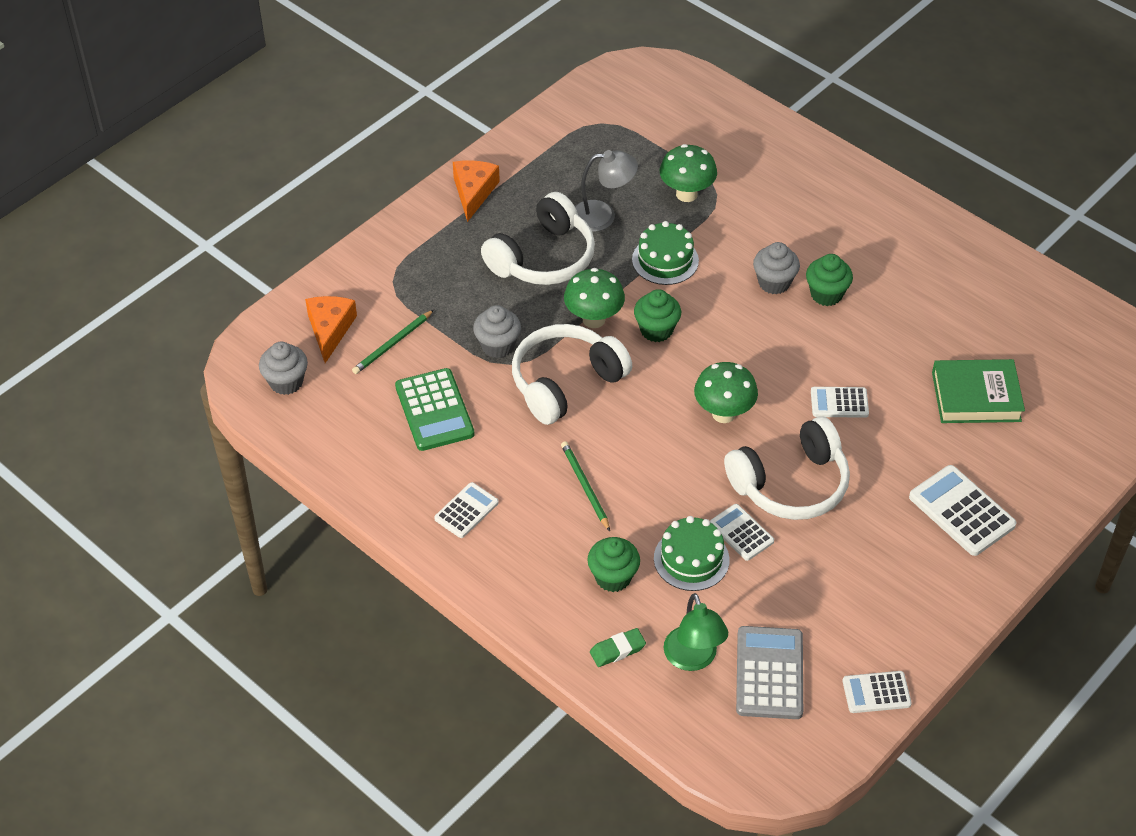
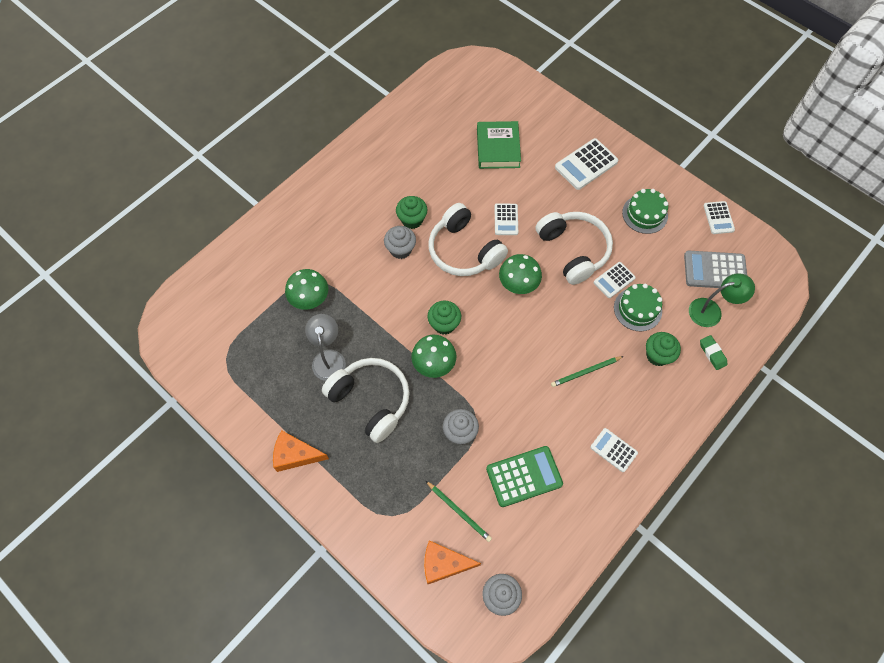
camera: 90 degrees left, 15 degrees up
(565, 382) = (494, 384): white headphones -> white headphones (464, 250)
(665, 260) = (376, 316): green cake -> green cake (645, 214)

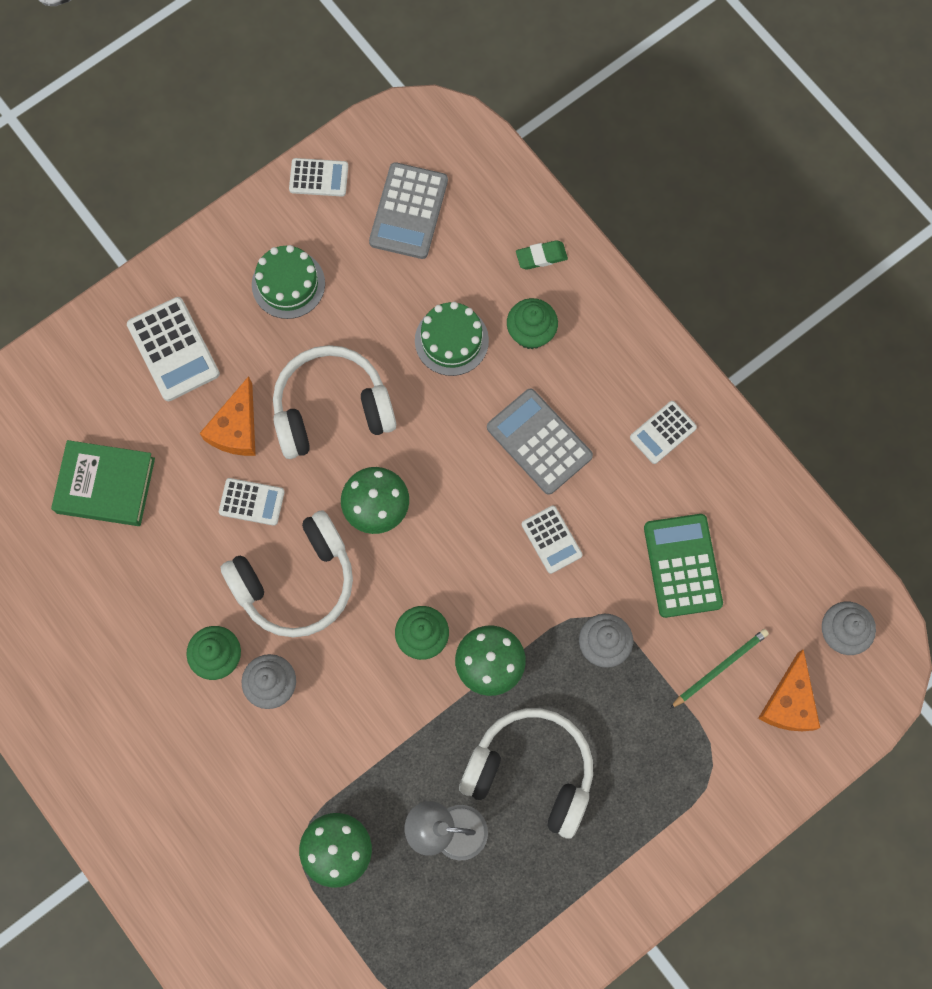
camera: 80 degrees left, 10 degrees up
(295, 455) = (600, 901): orange cheese -> orange cheese (236, 428)
(371, 400) = (531, 772): white headphones -> white headphones turned 60 degrees clockwise
(585, 372) = (539, 442): green pencil -> grey calculator
(614, 280) = (396, 361): white calculator -> white calculator (551, 539)
(711, 311) = (474, 237): green lamp -> none

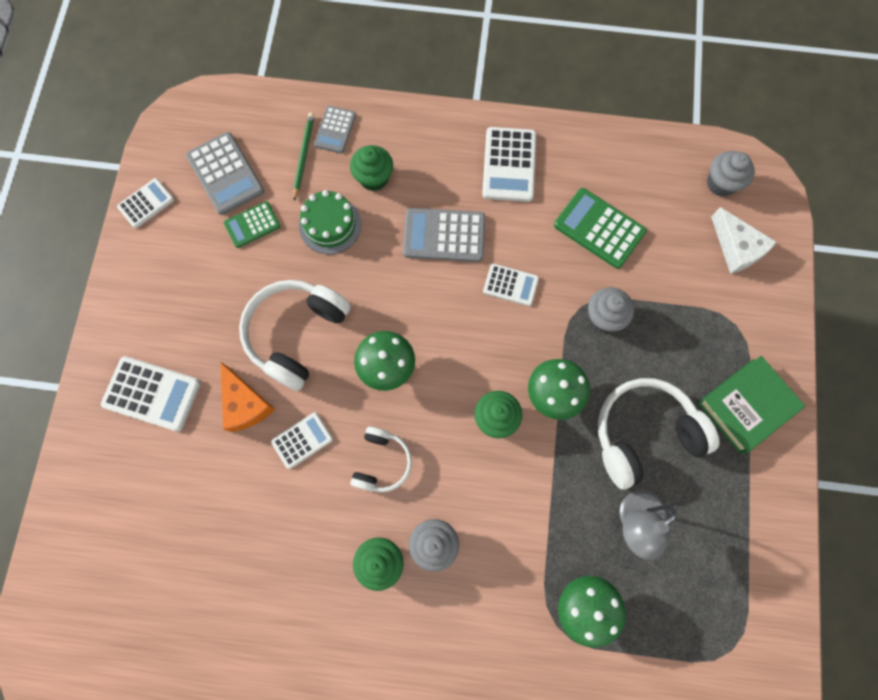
camera: 45 degrees left, 0 degrees up
(105, 485) = (191, 525): green book -> green book (746, 405)
(288, 284) = (190, 284): green cake -> none
(296, 581) = (382, 462): white headphones -> white headphones, size x0.57
(387, 279) = (252, 225): none -> green calculator
(541, 257) = (335, 130): green eraser -> grey calculator
(663, 432) = (509, 165): white calculator -> white calculator, size x1.62
(720, 668) = (680, 265): green pencil -> green pencil (303, 156)
(789, 702) = (736, 248): orange cheese -> white cheese

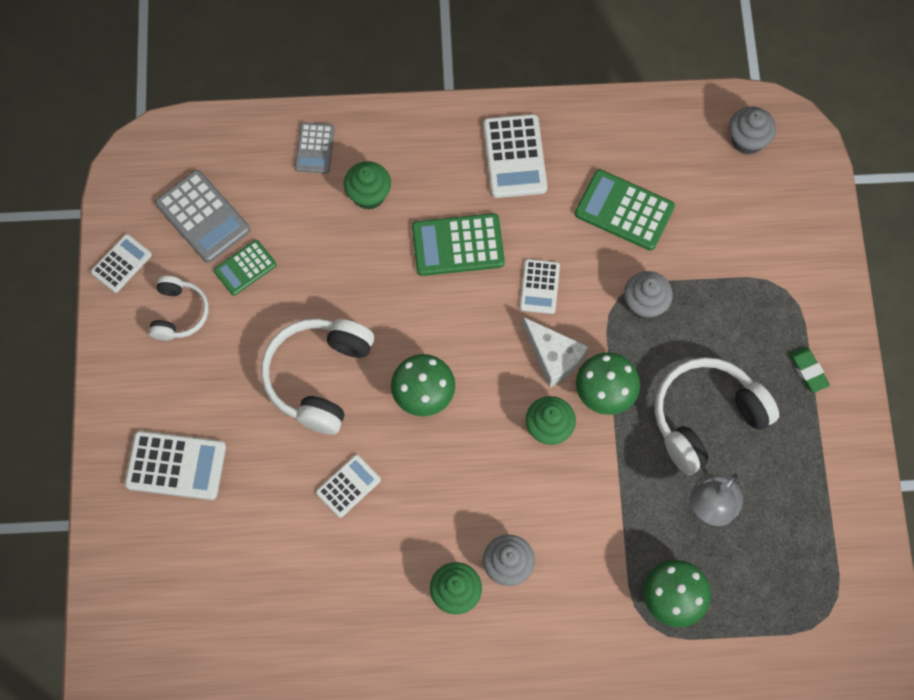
camera: 10 degrees left, 5 degrees down
(245, 404) = (279, 459): orange cheese -> none
(303, 156) = (286, 183): green pencil -> none
(330, 225) = (331, 254): green cake -> none
(382, 462) = (437, 494): white headphones -> white headphones (179, 313)
(444, 235) = (458, 245): grey calculator -> green calculator
(510, 285) = (539, 287): white calculator -> white calculator turned 90 degrees clockwise
(736, 248) = (774, 207): white cheese -> white cheese (554, 356)
(746, 405) = (808, 371): green book -> green eraser

